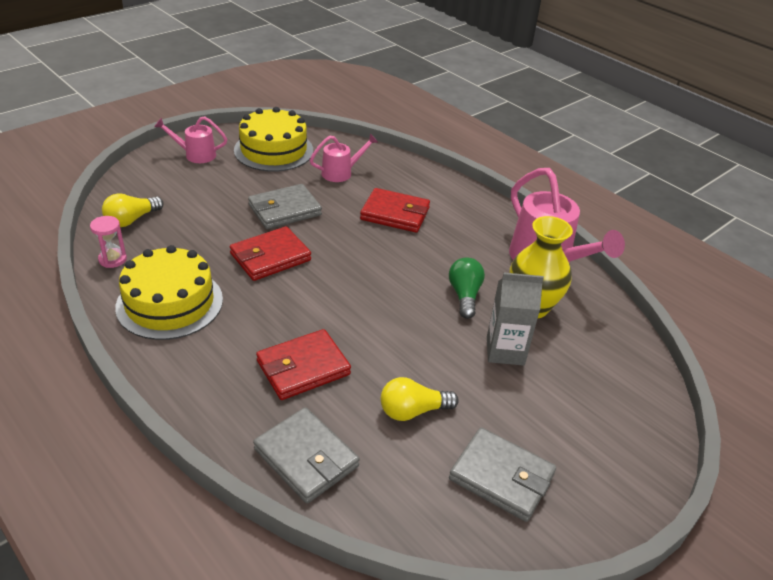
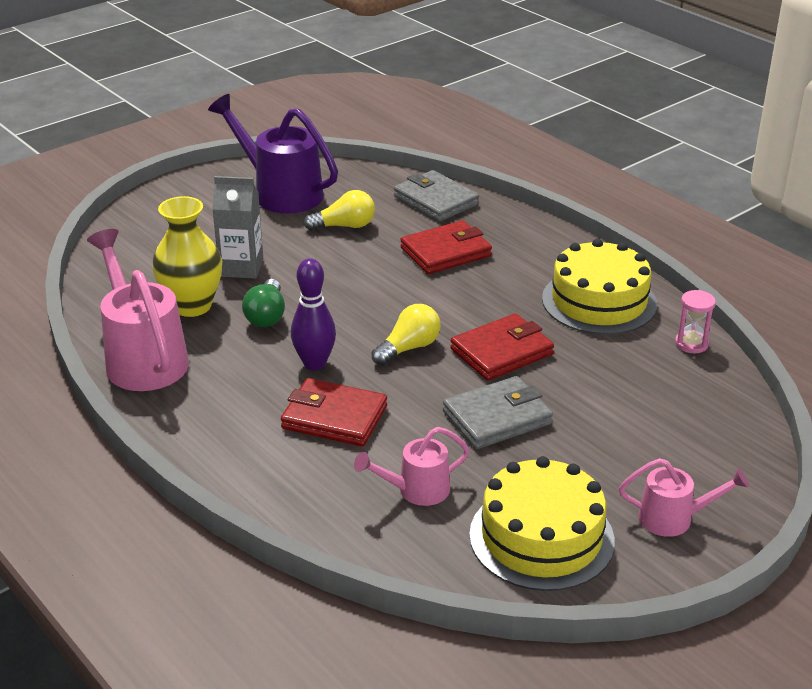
camera: 175 degrees left, 5 degrees down
(132, 220) = (702, 395): yellow light bulb -> yellow light bulb (409, 348)
(415, 252) = (314, 364): none -> purple bowling pin
(501, 477) = (280, 192): grey wallet -> purple watering can

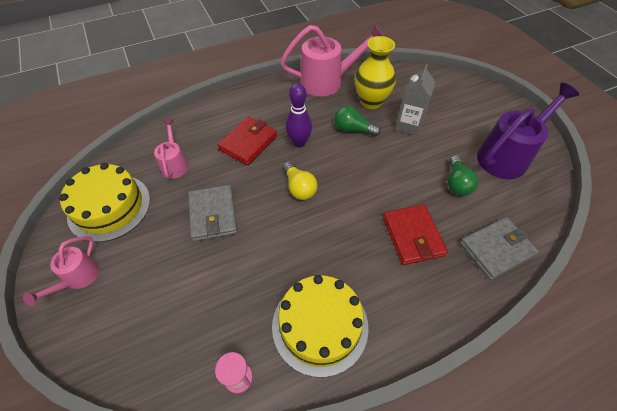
camera: 105 degrees right, 20 degrees up
(344, 226) = (456, 183): yellow light bulb -> green light bulb
(501, 352) = (277, 236): red wallet -> none

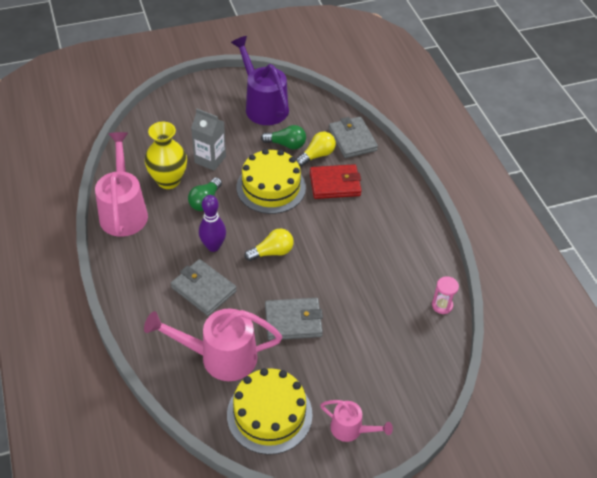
camera: 85 degrees left, 5 degrees down
(175, 164) = (220, 357): pink watering can -> pink watering can, size x1.83
(248, 143) = (203, 289): red wallet -> grey wallet
(320, 325) = (405, 253): yellow cake -> yellow cake (271, 187)
(452, 214) = (317, 155): none -> yellow light bulb

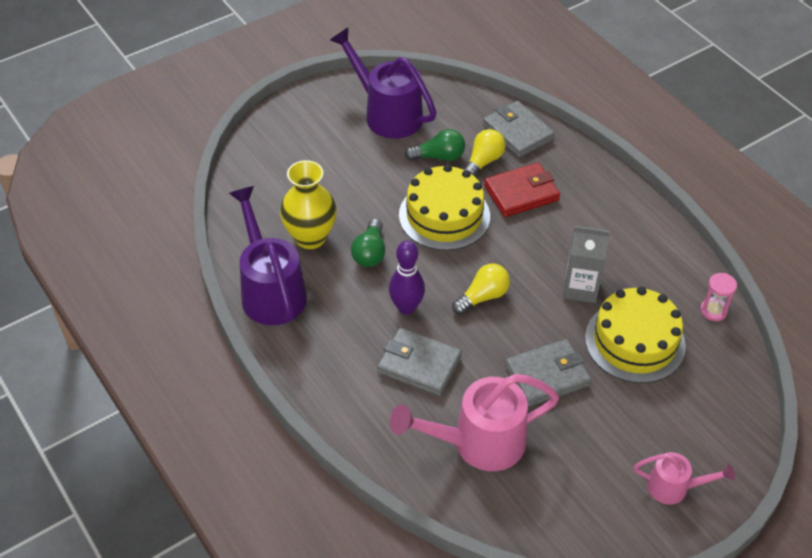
camera: 15 degrees left, 0 degrees up
(124, 211) = (270, 290): pink watering can -> purple watering can
(210, 159) = (351, 198): grey carton -> grey carton (580, 288)
(269, 414) = (570, 496): yellow cake -> yellow cake (635, 341)

